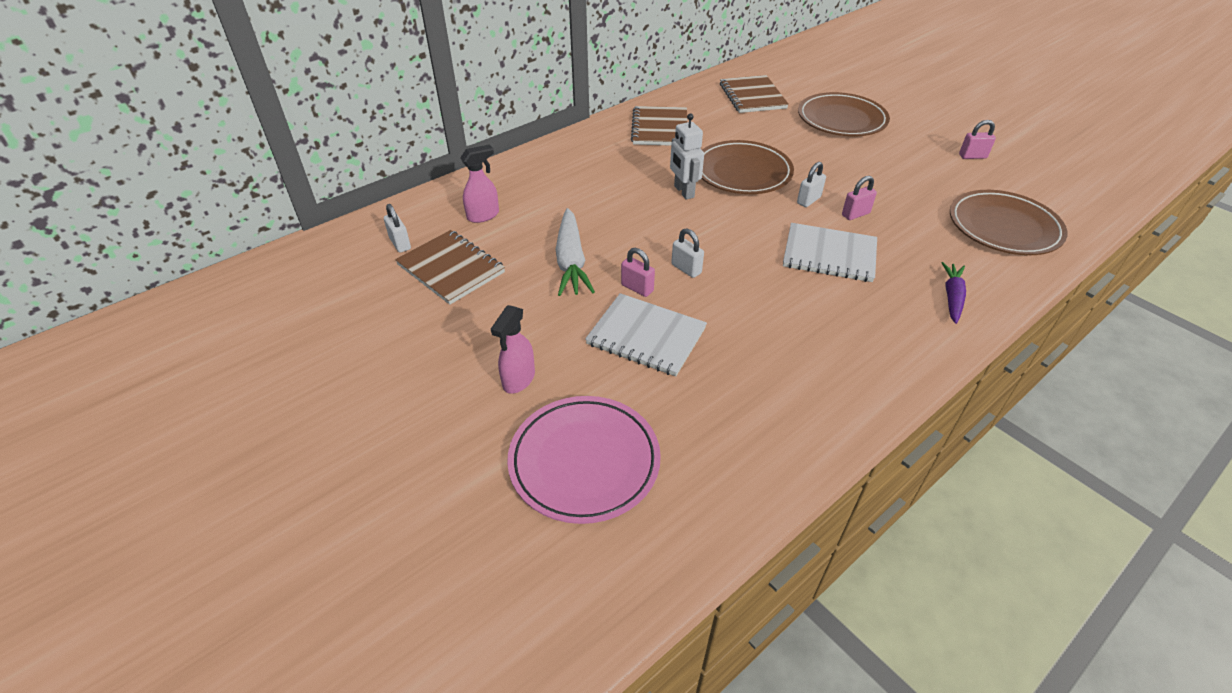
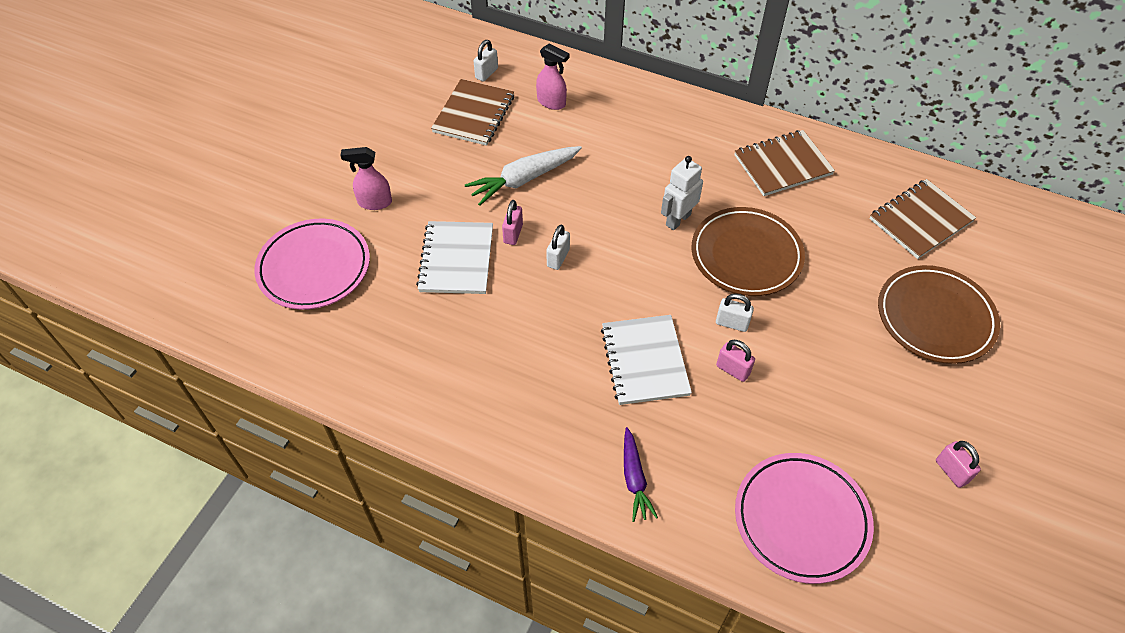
camera: 65 degrees right, 10 degrees up
(952, 297) = (634, 479): purple carrot -> purple carrot turned 90 degrees clockwise
(1003, 227) = (801, 519): brown plate -> pink plate

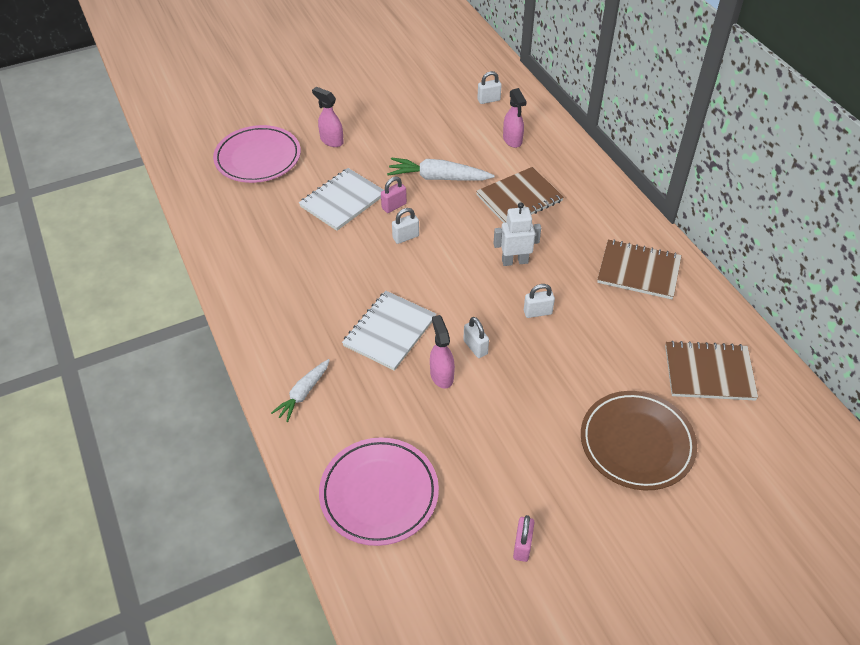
camera: 40 degrees right, 5 degrees down
(474, 114) = (451, 121): brown notebook -> brown notebook (519, 198)
(634, 479) = (303, 393): purple carrot -> white carrot
(733, 370) = (441, 375): pink padlock -> pink spray bottle
(746, 255) = (537, 312): brown plate -> white padlock

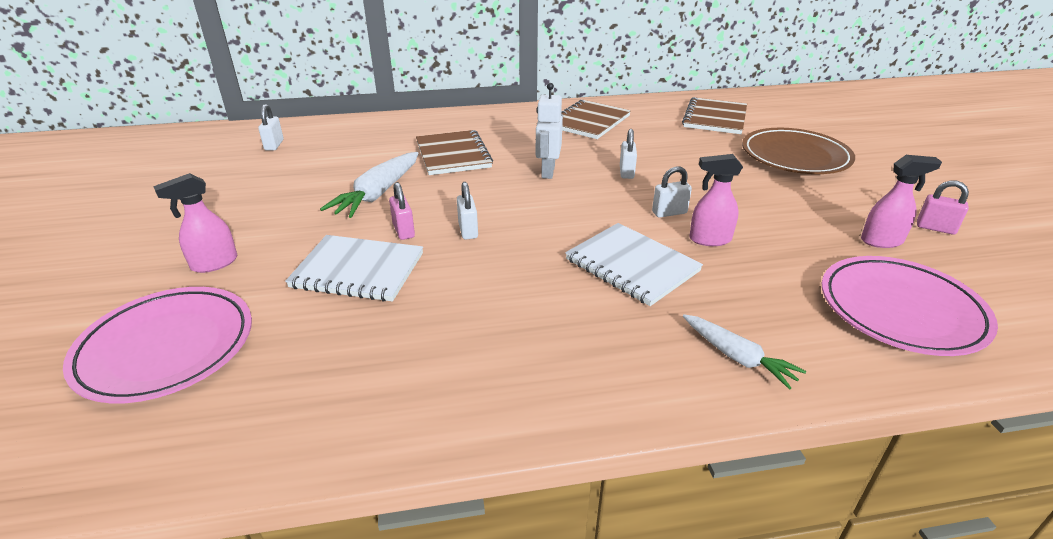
camera: 75 degrees left, 15 degrees down
(342, 201) = (358, 270): white notebook -> white notebook turned 45 degrees counterclockwise
(512, 140) = (358, 144): pink spray bottle -> pink spray bottle (882, 241)

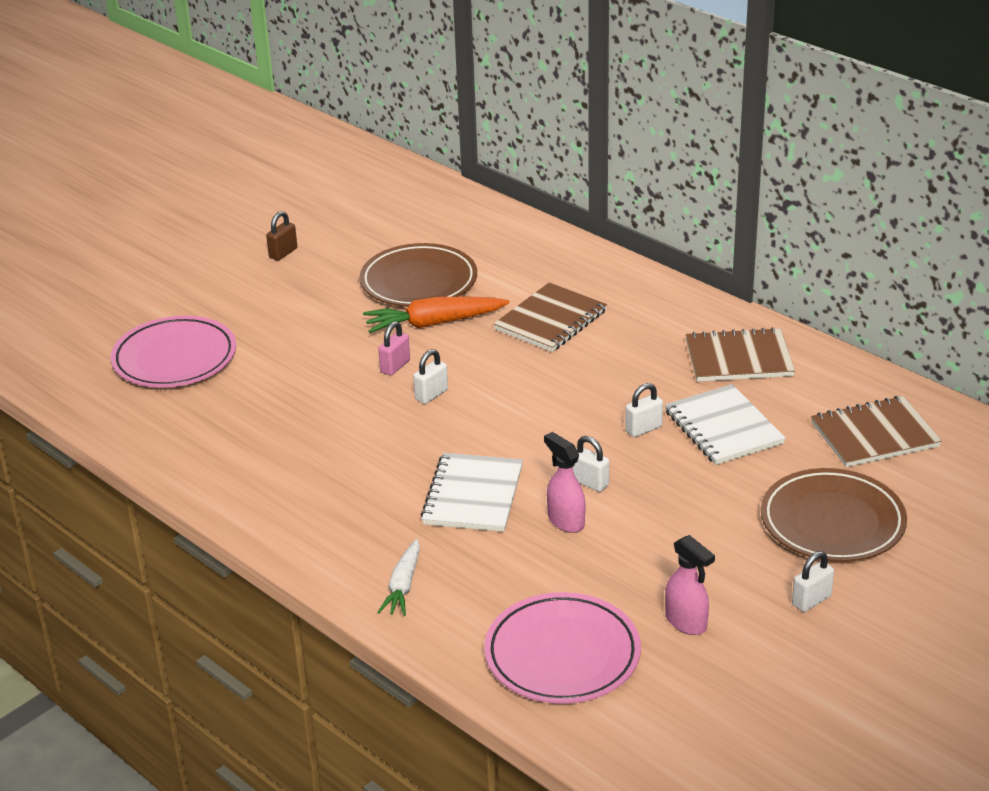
camera: 55 degrees right, 0 degrees up
(149, 217) = (283, 253): none -> brown padlock
(214, 263) = (265, 316): pink spray bottle -> none
(274, 145) = (447, 226): white padlock -> white padlock (811, 600)
(315, 179) = (419, 282): none -> brown plate
(358, 270) = (323, 377): white notebook -> white notebook (723, 428)
(378, 194) = (434, 323): white carrot -> orange carrot
(547, 172) = (584, 385): white robot -> none
(935, 228) = (760, 653): pink padlock -> none

